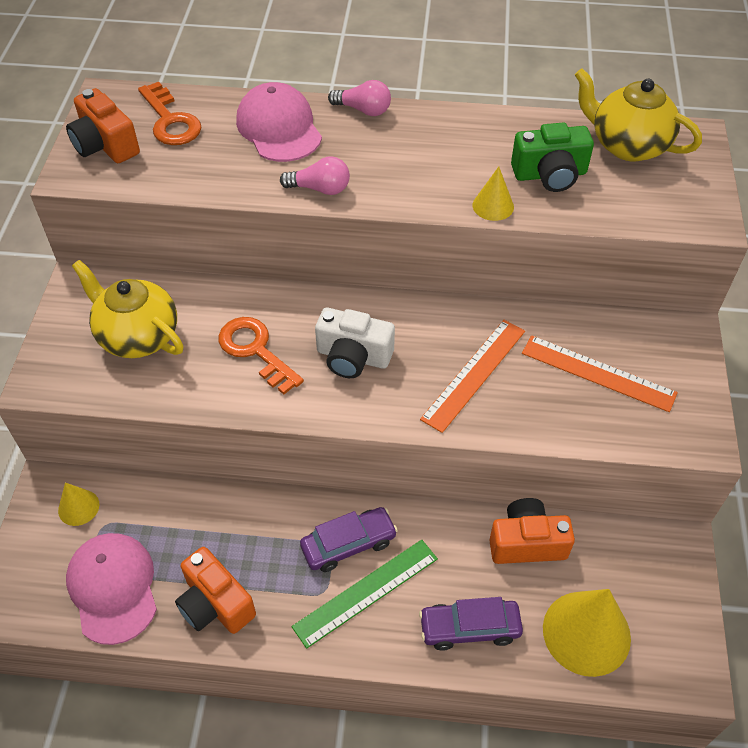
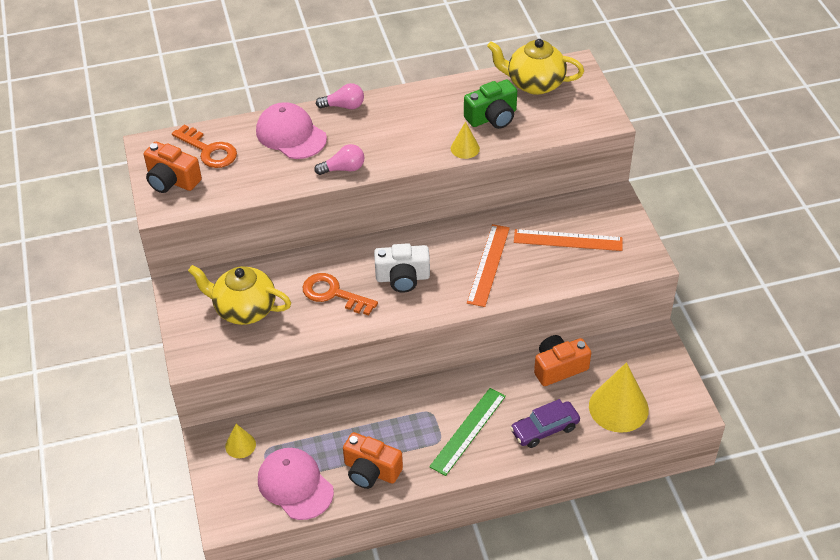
camera: 20 degrees left, 5 degrees down
(348, 544) = (442, 406): purple car -> none

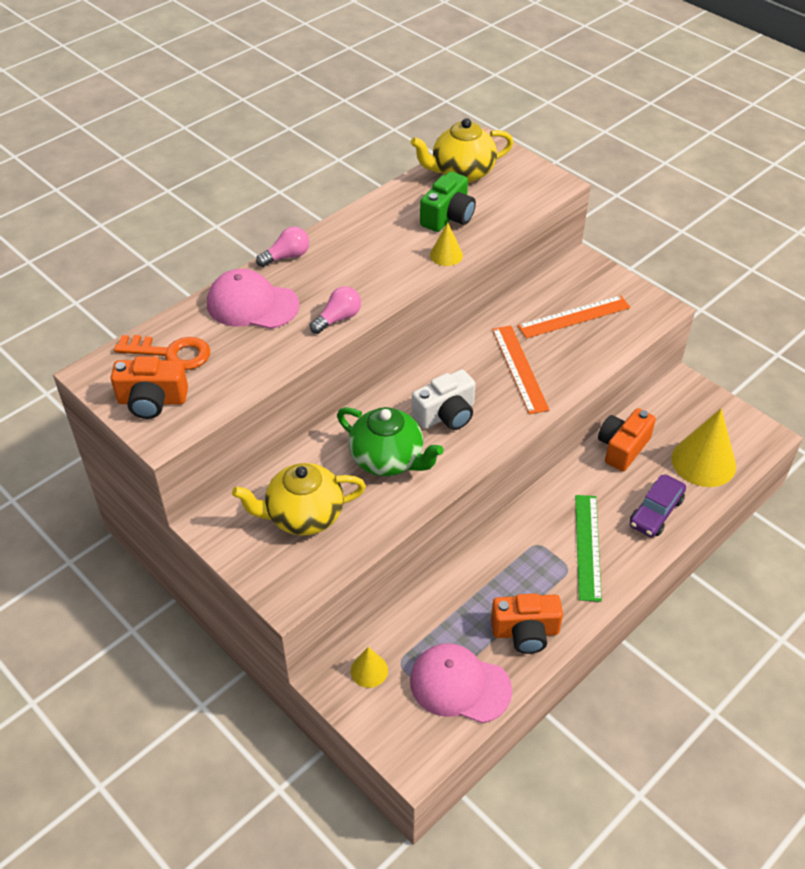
camera: 30 degrees left, 0 degrees up
(334, 294) = (388, 460): orange key -> green teapot

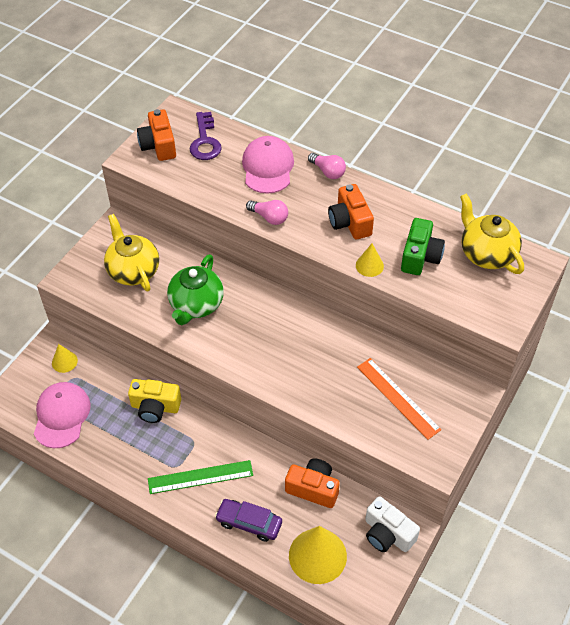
camera: 75 degrees right, 5 degrees up
(171, 353) = (205, 141): orange key -> purple key
(446, 415) = (251, 330): white camera -> white camera (387, 534)
(448, 217) = (420, 257): green camera -> green camera turned 90 degrees counterclockwise
(476, 575) = (155, 407): none -> yellow camera
(519, 368) = (319, 369): orange ruler -> none
(525, 632) = (112, 448): orange camera -> orange camera (350, 222)

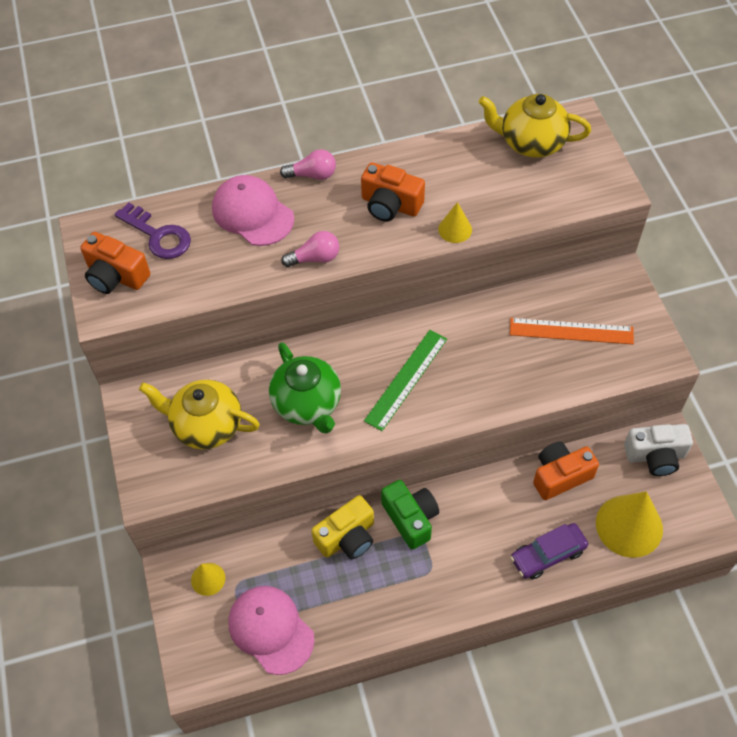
camera: 45 degrees left, 5 degrees up
(200, 477) = (462, 558): green ruler -> green ruler (406, 379)
(420, 257) = (485, 188): green camera -> green camera (410, 518)

